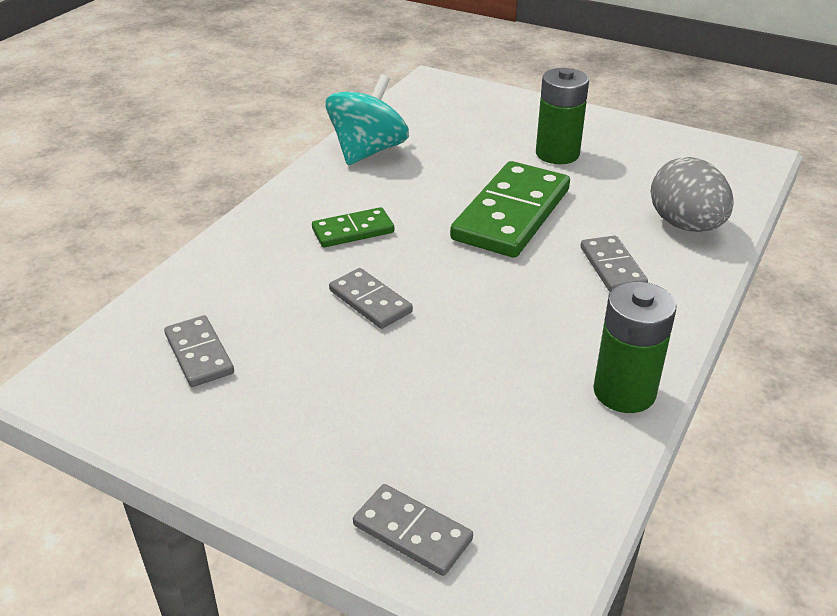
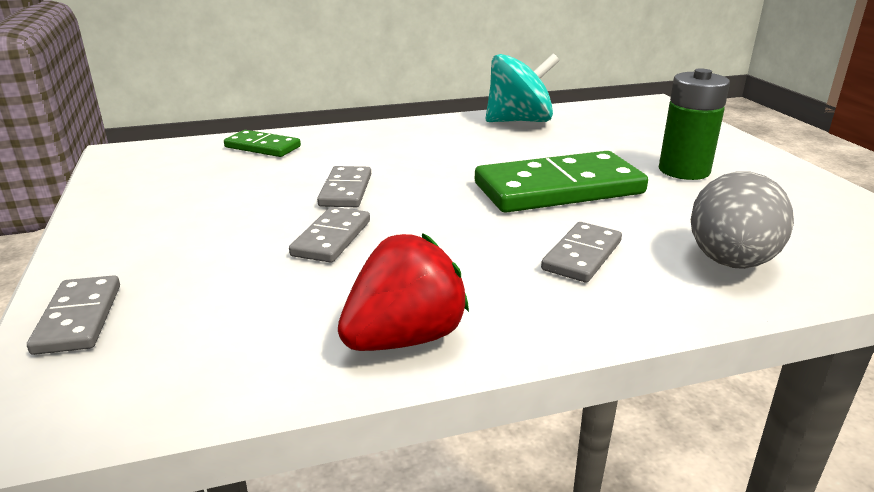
camera: 45 degrees right, 10 degrees down
(199, 354) = (202, 170): grey domino -> grey domino (331, 238)
(353, 231) = (417, 153): green domino -> green domino (262, 147)
(624, 392) = (404, 338): green battery -> red strawberry

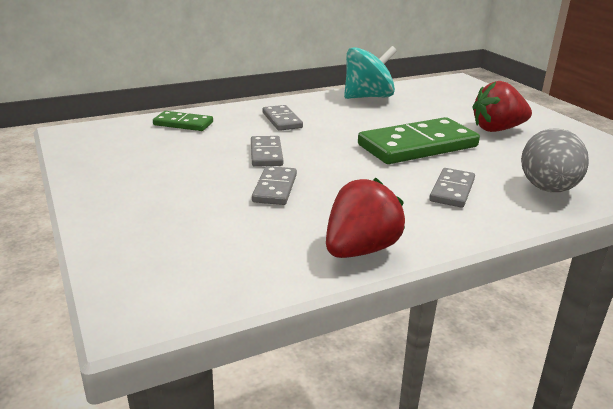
camera: 10 degrees left, 0 degrees up
(78, 318) = (124, 253): grey domino -> grey domino (282, 120)
(684, 170) = (497, 129): green battery -> red strawberry

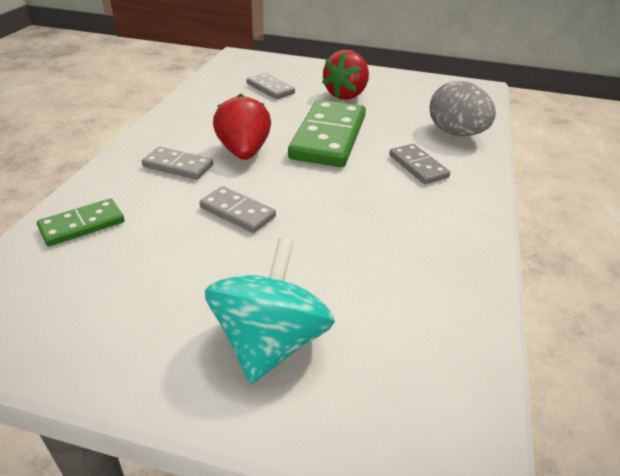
camera: 50 degrees left, 10 degrees up
(275, 188) = (314, 244): grey domino -> grey domino (270, 89)
(360, 250) = (468, 257): red strawberry -> red strawberry (244, 152)
(368, 97) = (203, 103): turquoise spinning top -> turquoise spinning top (270, 343)

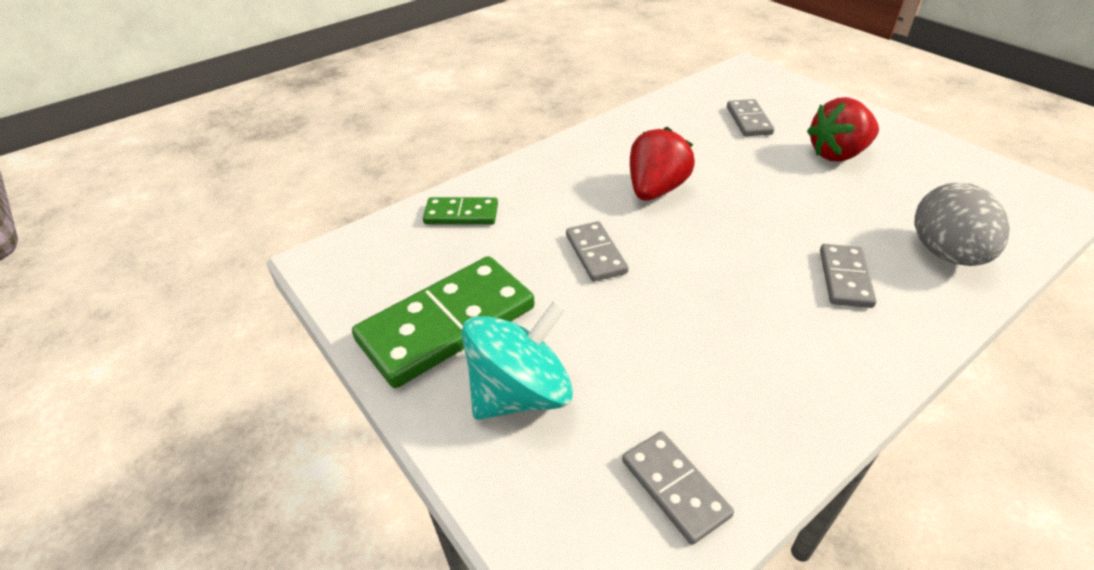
camera: 40 degrees right, 5 degrees up
(178, 166) = (580, 184): grey domino -> grey domino (674, 488)
(328, 137) = (764, 202): green domino -> green domino (446, 324)

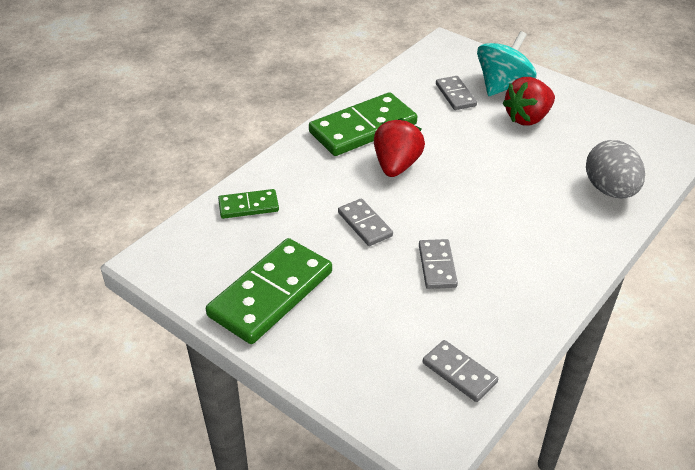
camera: 15 degrees left, 0 degrees up
(520, 393) = (341, 332): turquoise spinning top -> turquoise spinning top (502, 86)
(626, 145) = (363, 128): none -> green domino
(844, 278) = (544, 218): grey domino -> grey domino (437, 266)

